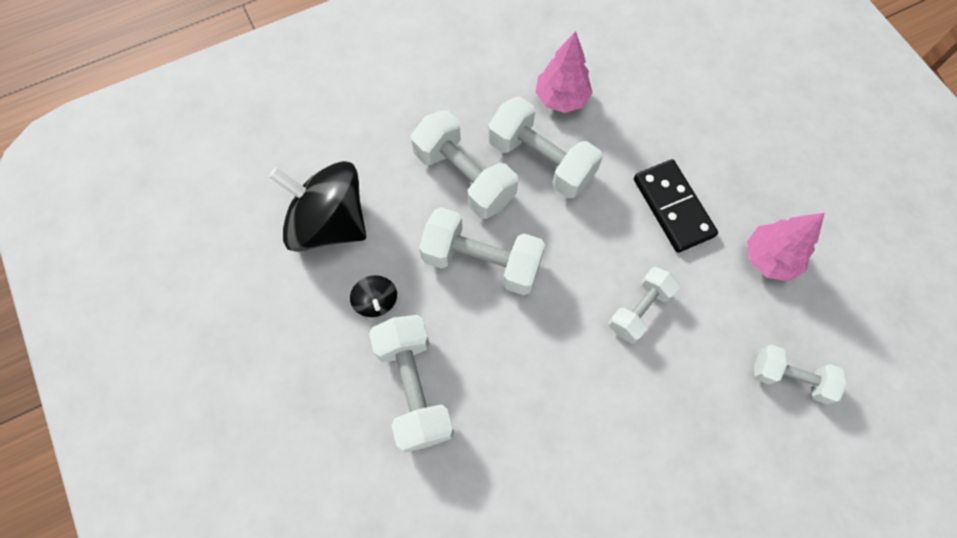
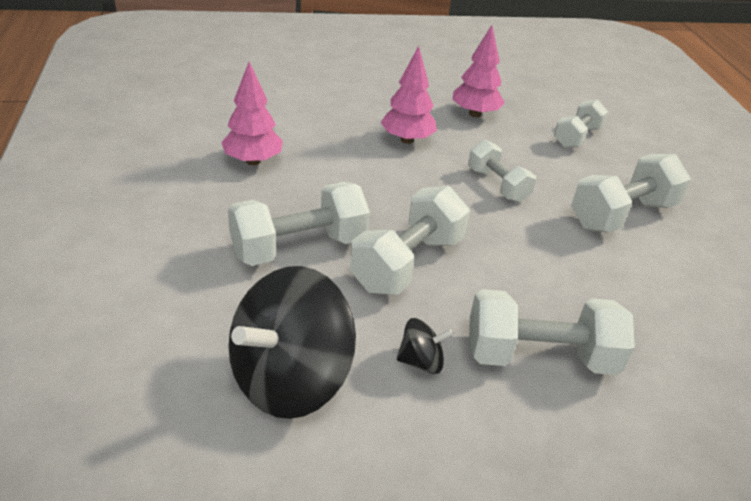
camera: 75 degrees left, 30 degrees down
(541, 161) = (314, 193): white dumbbell -> white dumbbell (622, 215)
(673, 207) = (407, 140): black domino -> pink tree

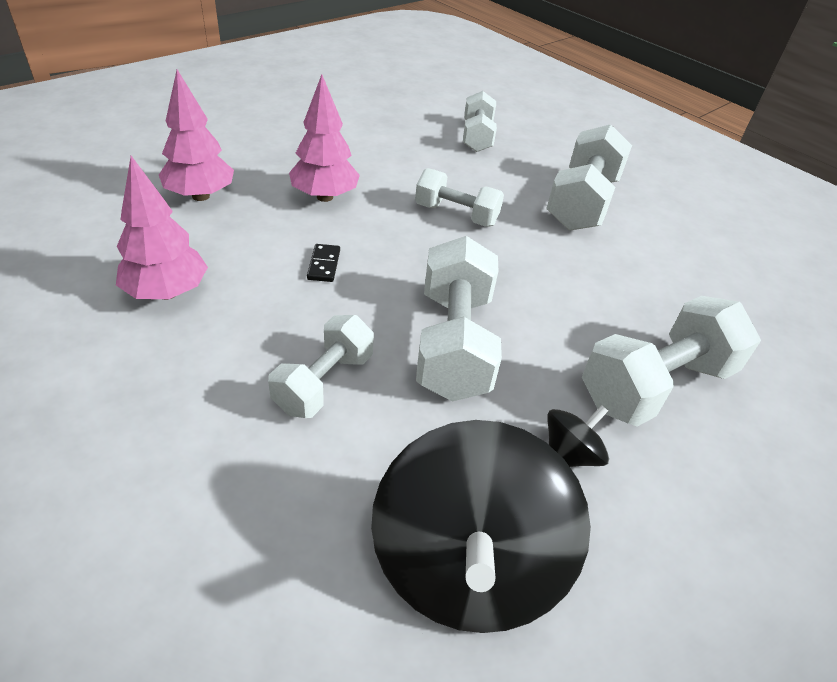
camera: 35 degrees left, 5 degrees up
(299, 247) = (324, 382): white dumbbell -> white dumbbell, size x0.64
(364, 181) = (324, 265): none -> black domino
(475, 114) = (366, 143): pink tree -> pink tree (201, 196)

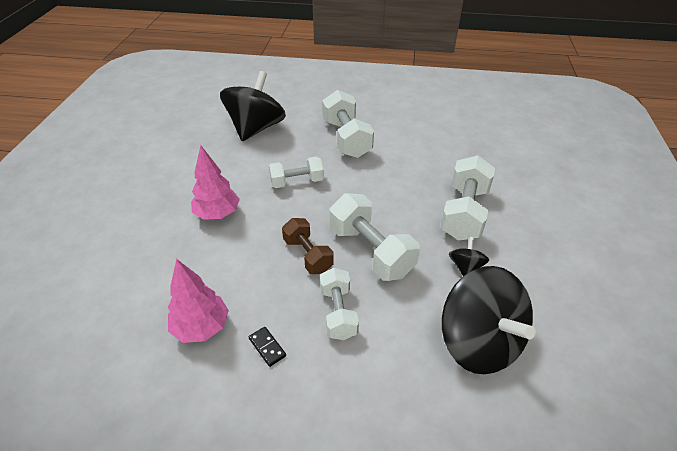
camera: 35 degrees left, 0 degrees up
(201, 196) = (144, 259): pink tree -> none
(324, 265) = (265, 253): black domino -> black domino (267, 347)
(369, 297) = (308, 255): none -> brown dumbbell
(477, 137) = (256, 128): white dumbbell -> black spinning top

